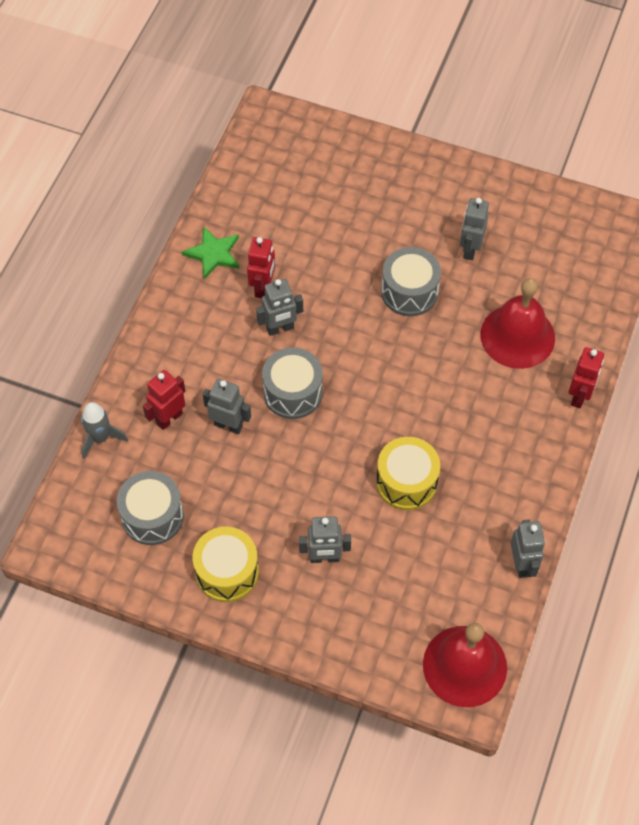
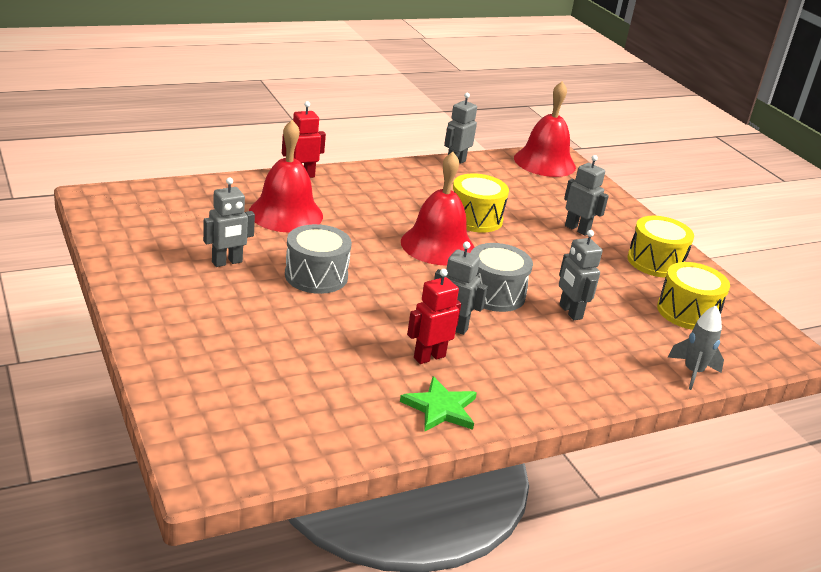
camera: 140 degrees left, 30 degrees down
(152, 516) = (687, 312): grey drum -> yellow drum
(169, 418) = (617, 345): red robot -> none
(387, 411) = (437, 245): none -> red bell

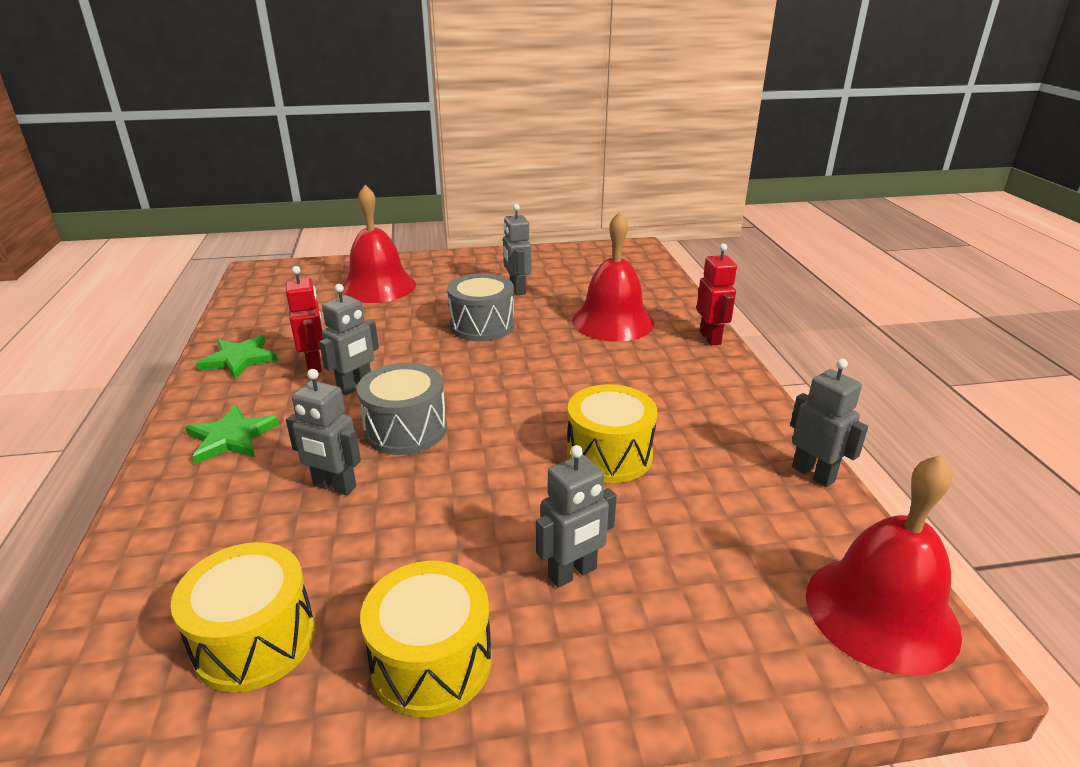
camera: 110 degrees right, 0 degrees up
(437, 245) = (533, 407): red bell -> red bell (378, 286)
(552, 372) = (231, 437): none -> green star
(570, 312) = (334, 486): grey robot -> grey robot turned 150 degrees counterclockwise
(693, 372) = (121, 574): grey rocket -> none

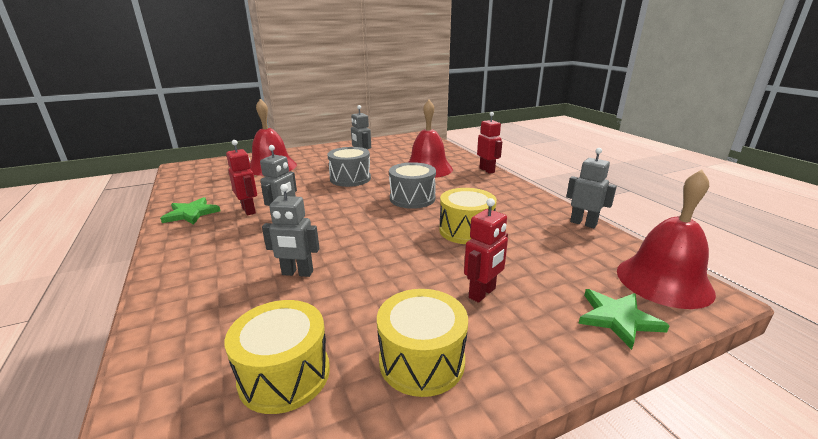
camera: 15 degrees left, 5 degrees down
(231, 437) = (206, 257): green star -> green star (617, 318)
(405, 429) = (330, 235): grey drum -> grey drum (412, 198)
(573, 573) = (482, 293): grey robot -> red robot

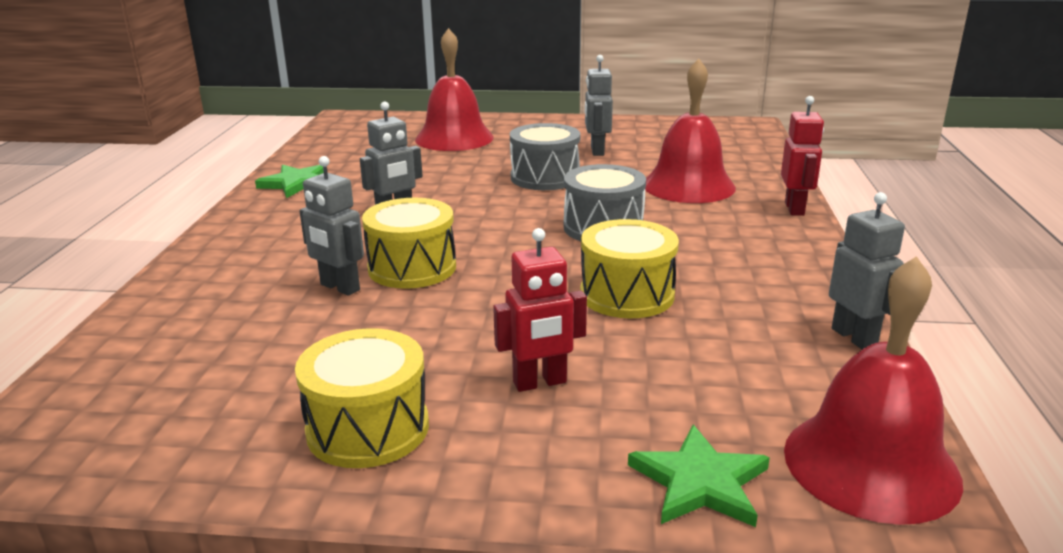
camera: 30 degrees right, 0 degrees up
(249, 210) = (364, 194): red robot -> none
(284, 375) = (218, 388): yellow drum -> yellow drum (412, 268)

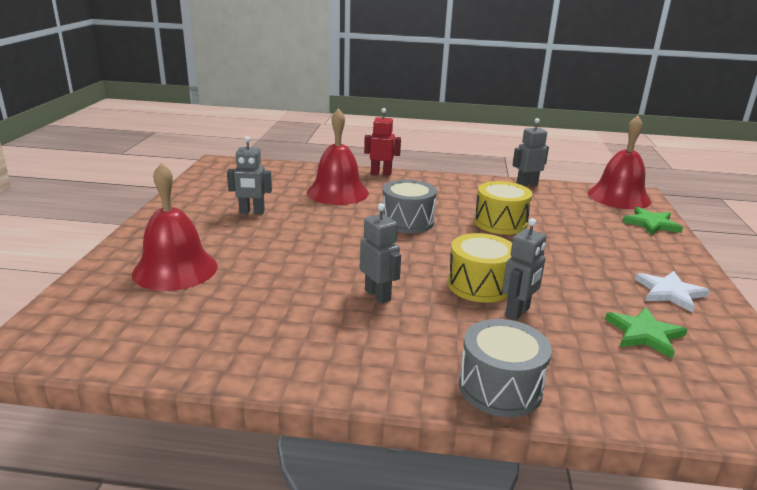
camera: 90 degrees left, 0 degrees up
(297, 183) = (282, 357): green star -> green star (644, 334)
(368, 428) = (670, 293): yellow drum -> white star
(540, 383) = (601, 249): red robot -> none
(545, 177) = (307, 234): grey drum -> grey drum (500, 388)

